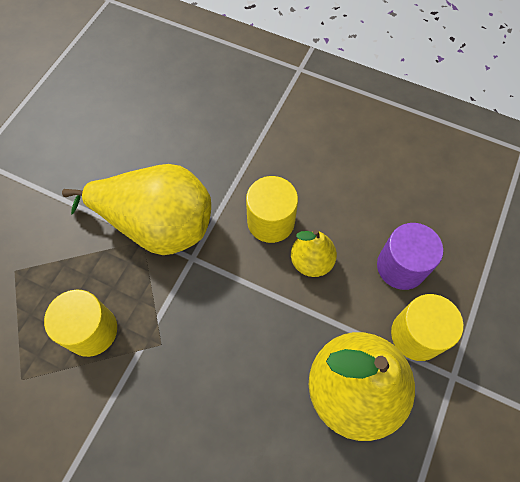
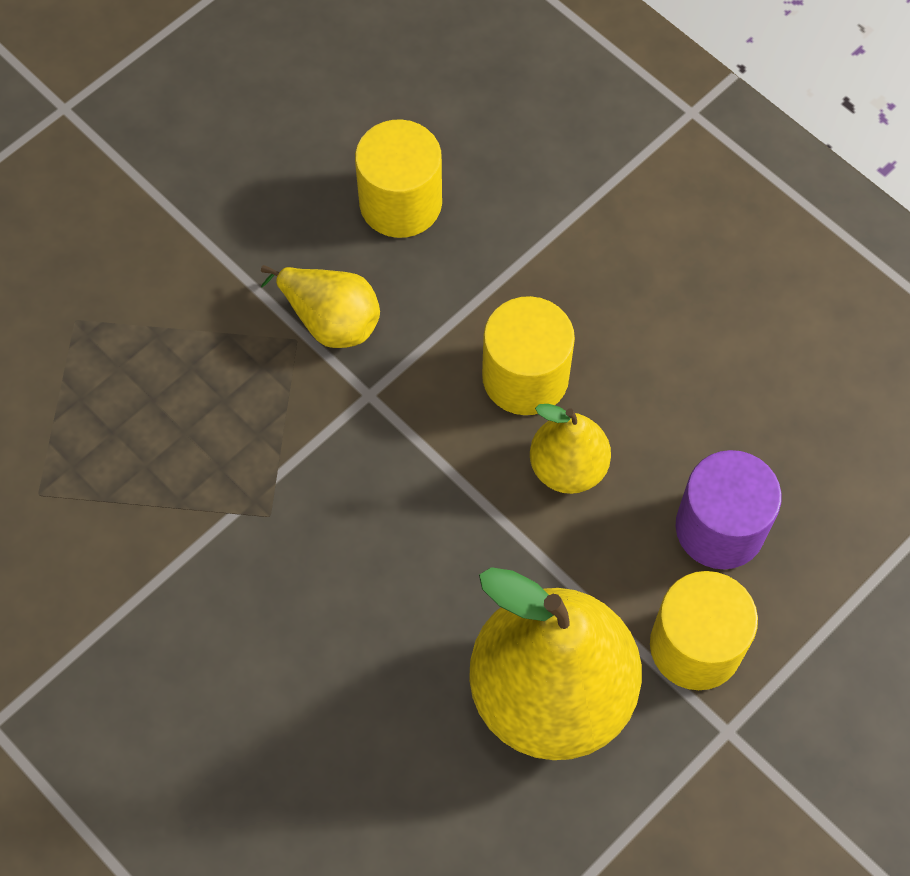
camera: 20 degrees right, 0 degrees up
(91, 330) = (168, 456): yellow cylinder -> yellow cylinder (400, 203)
(157, 225) = (330, 320): yellow pear -> yellow pear, size x0.51

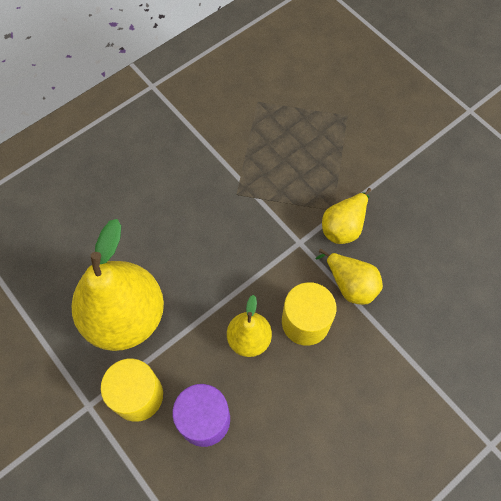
camera: 95 degrees right, 0 degrees up
(400, 203) = (417, 265): yellow cylinder -> none
(447, 307) = (350, 285): none -> yellow pear

